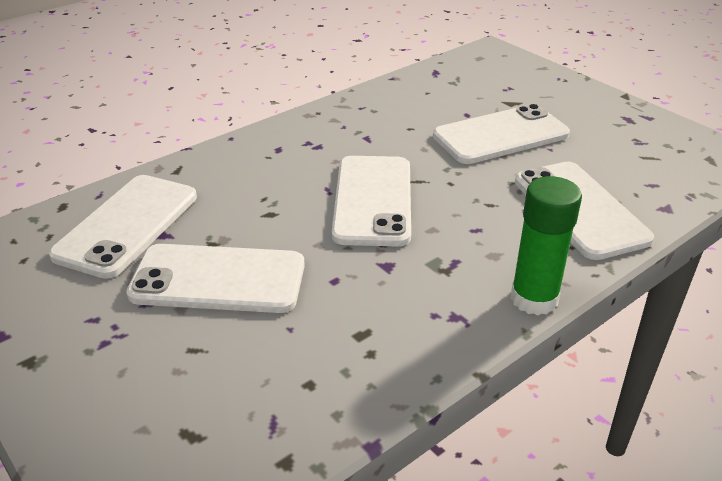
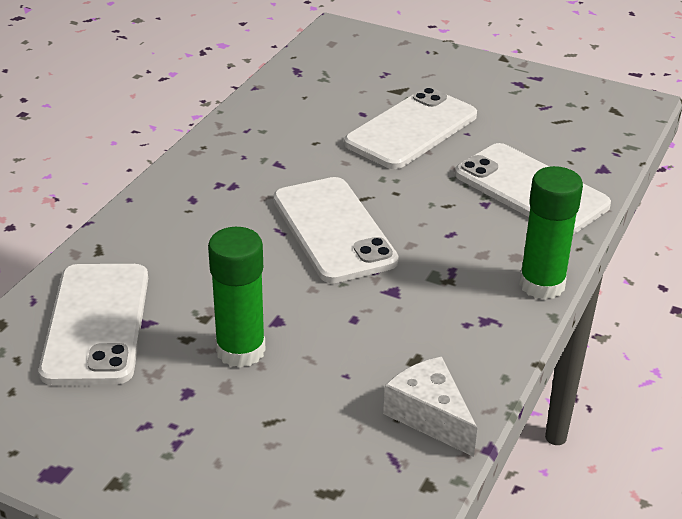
camera: 25 degrees left, 0 degrees up
(218, 279) = (240, 350): white phone -> green glue stick
(337, 392) = (430, 416): none -> white cheese

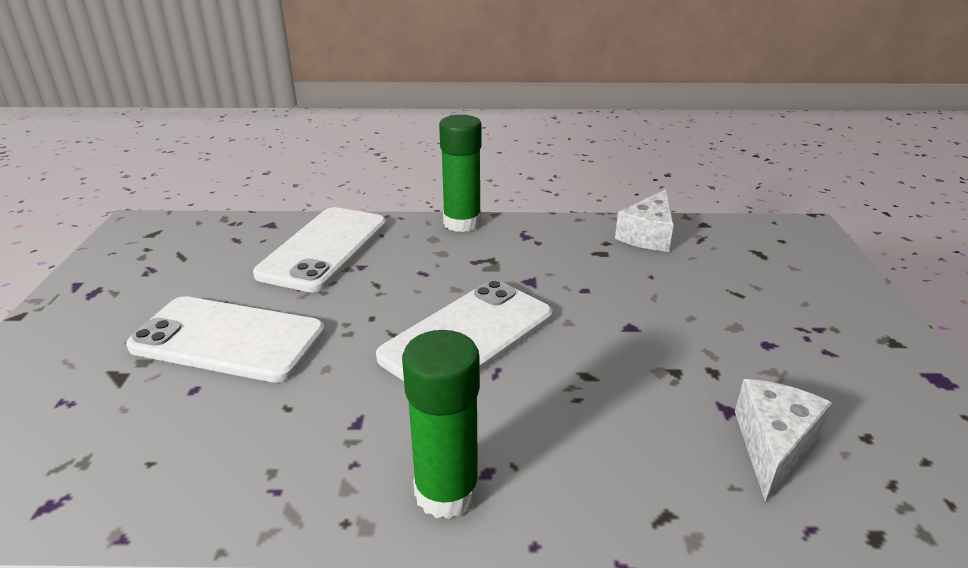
camera: 115 degrees left, 5 degrees down
(96, 324) = (773, 445): white phone -> white cheese
(240, 350) = (689, 333): green glue stick -> green glue stick (446, 492)

